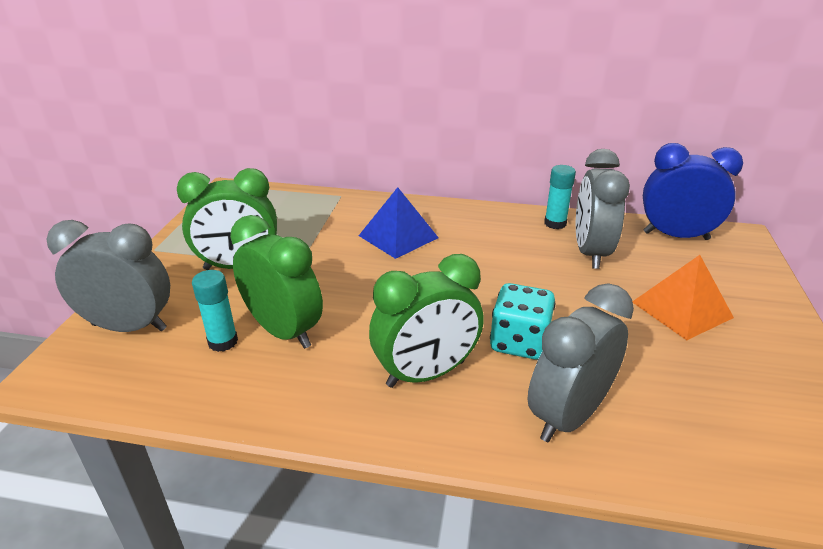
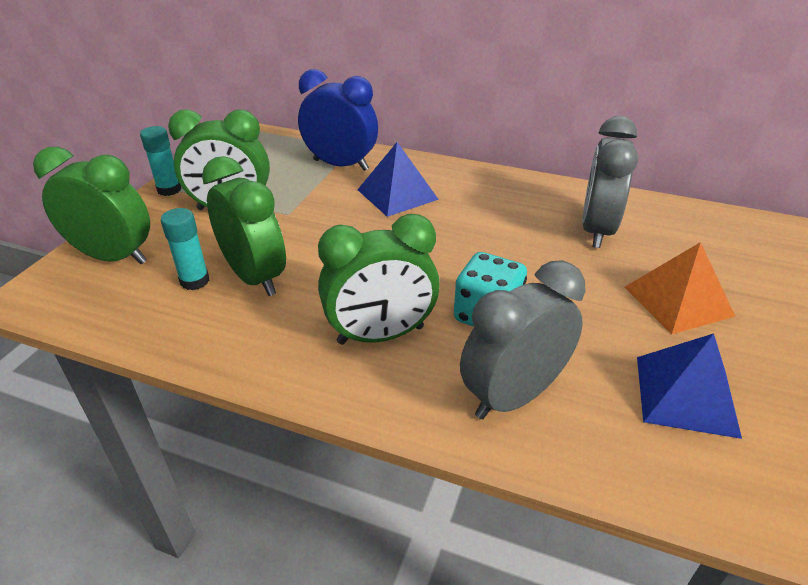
camera: 10 degrees right, 5 degrees up
(129, 327) = (114, 257): grey clock -> green clock
(555, 223) = (568, 196): turquoise glue stick -> turquoise glue stick (169, 190)
(676, 236) = (700, 221): blue clock -> blue clock (341, 165)
(717, 394) = (685, 395): none -> blue pyramid

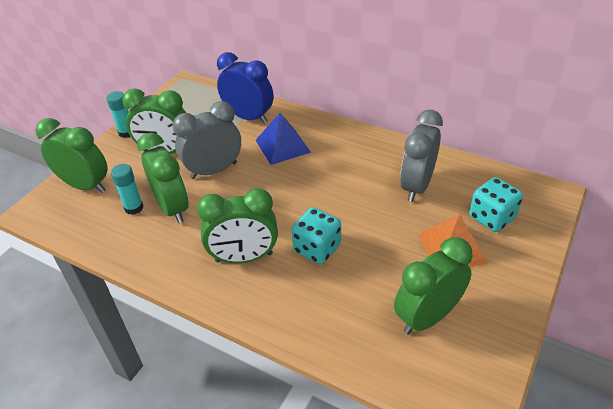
camera: 10 degrees right, 5 degrees up
(513, 396) = (315, 307): grey clock -> grey clock (214, 170)
(685, 395) = (427, 317): blue pyramid -> green clock
(713, 260) = (491, 217): none -> turquoise dice

